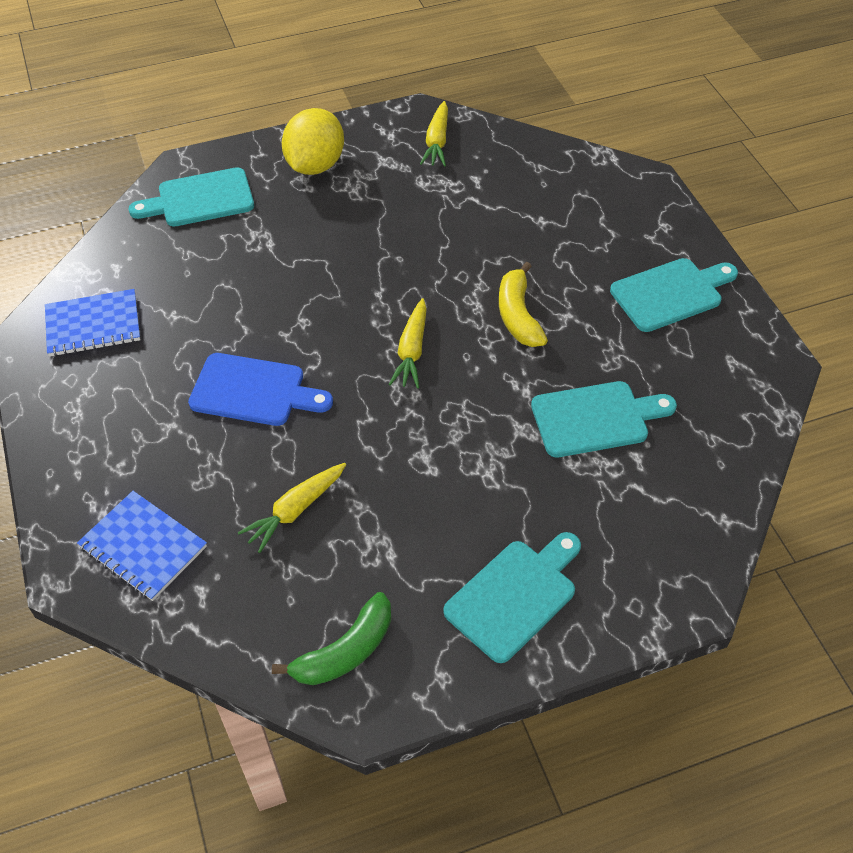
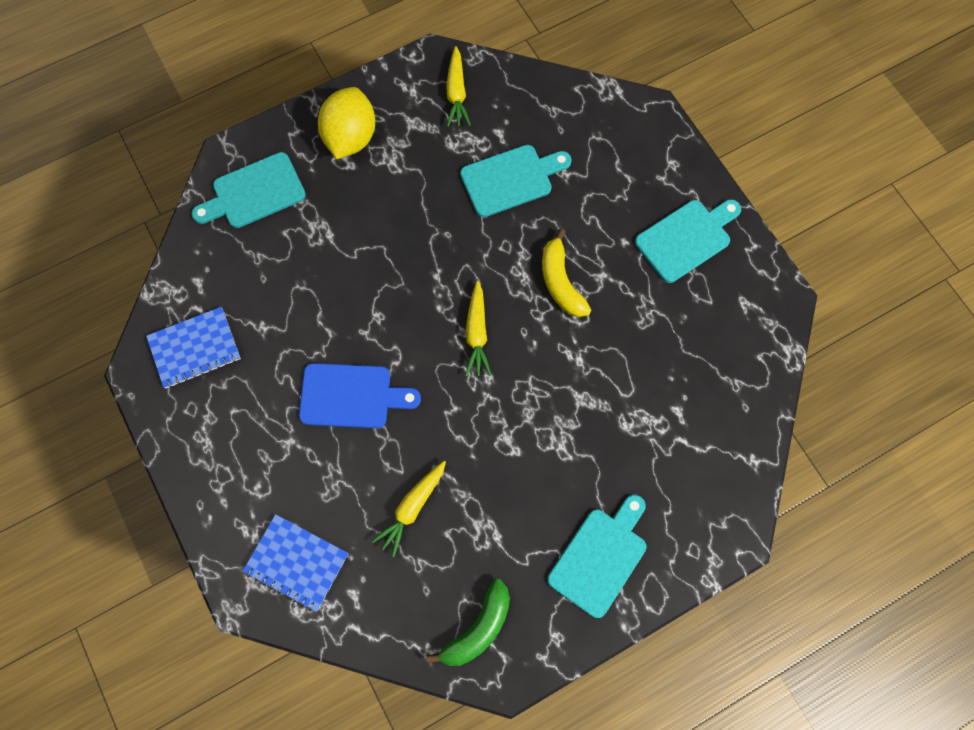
camera: 10 degrees left, 20 degrees up
(595, 418) = (640, 379): turquoise cutting board -> turquoise cutting board (511, 179)

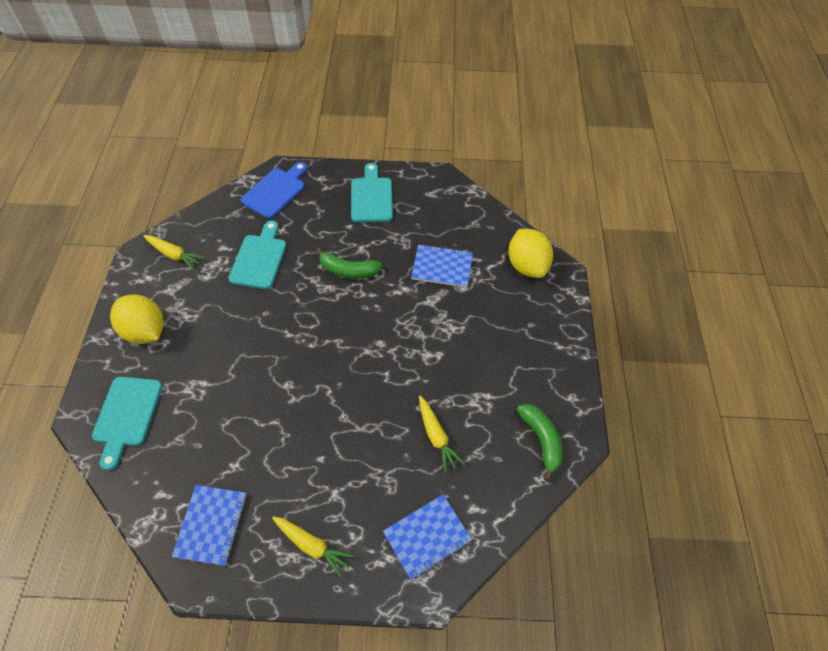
camera: 60 degrees left, 15 degrees down
(351, 396) = (331, 432): blue cutting board -> blue cutting board (275, 191)
(477, 333) = (346, 333): yellow carrot -> yellow carrot (312, 545)
(560, 282) = (348, 270): yellow banana -> green banana
(600, 557) = (535, 346): turquoise cutting board -> none
(640, 383) = (442, 267): none -> blue notebook
(715, 485) = (527, 265): none -> yellow lemon

